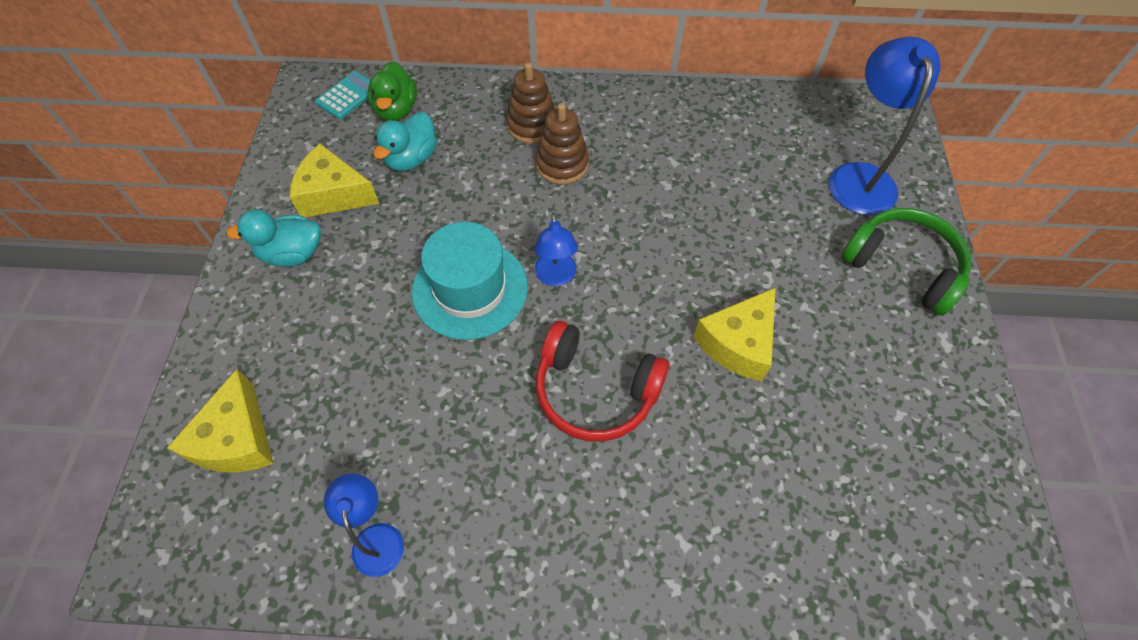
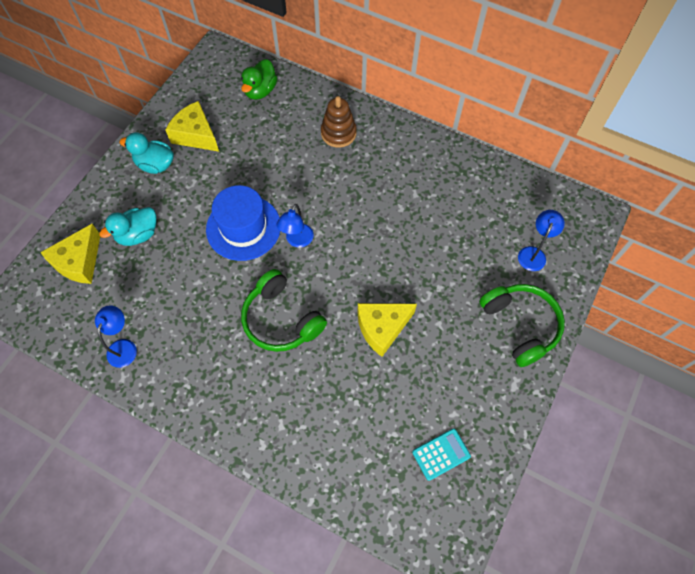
camera: 25 degrees right, 5 degrees up
(348, 96) = (236, 70): turquoise calculator -> turquoise calculator (441, 454)
(411, 159) = (252, 128): turquoise duck -> turquoise duck (138, 234)
(470, 289) = (243, 227): turquoise hat -> blue hat
(562, 164) = (342, 168): brown stacking toy -> none
(595, 391) = (281, 319): red headphones -> green headphones
(859, 177) = (533, 253): blue lamp -> blue lamp, size x0.57

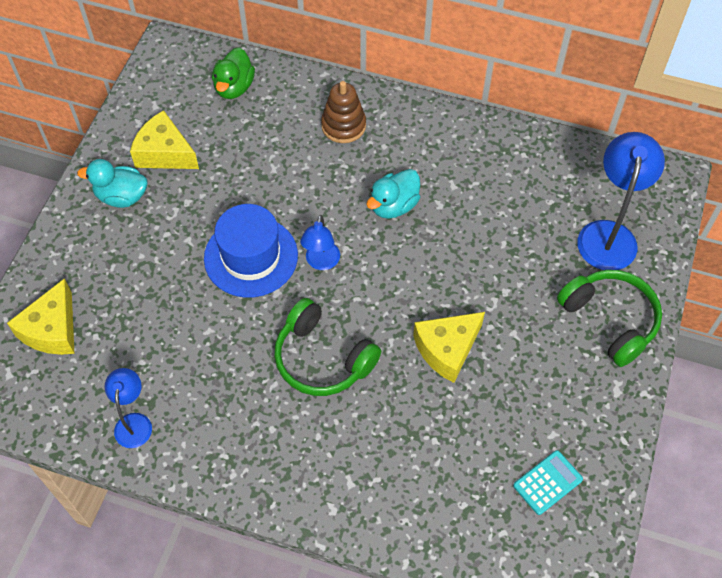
camera: 10 degrees left, 5 degrees down
(138, 234) = (120, 285): turquoise duck -> turquoise duck (393, 205)
(533, 253) = (608, 234): blue lamp -> blue lamp, size x1.75

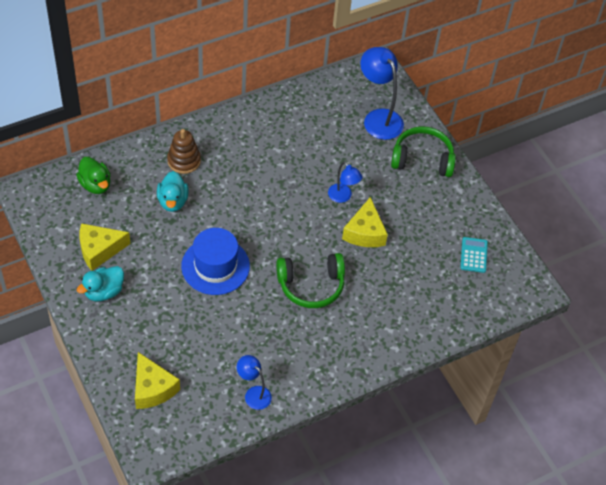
camera: 50 degrees left, 5 degrees down
(321, 262) = (255, 240): blue lamp -> blue lamp (343, 197)
(393, 205) = (259, 183): turquoise duck -> turquoise duck (173, 201)

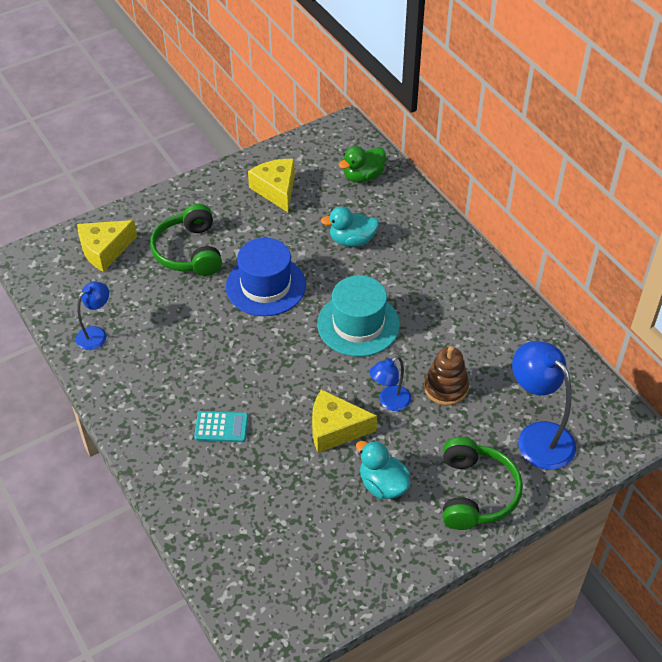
camera: 90 degrees right, 5 degrees down
(104, 292) = (223, 199): turquoise duck -> turquoise duck (383, 485)
(184, 161) = (413, 244): brown stacking toy -> brown stacking toy (446, 388)
(265, 207) = (358, 324): none -> turquoise hat
(311, 285) = (246, 377): green headphones -> green headphones (189, 252)
(378, 118) = (537, 436): blue lamp -> blue lamp turned 90 degrees counterclockwise
(474, 255) = (315, 561): turquoise calculator -> turquoise calculator (221, 427)

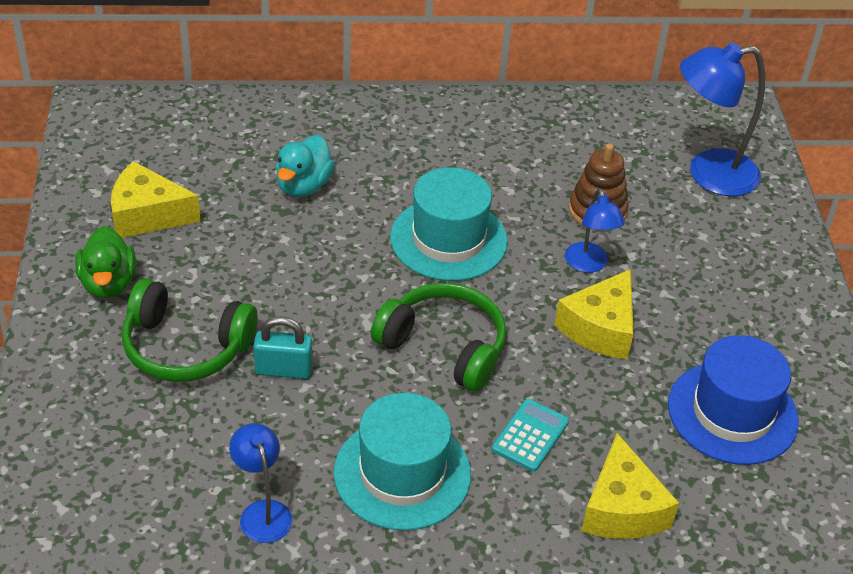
camera: 65 degrees left, 5 degrees down
(105, 250) = (97, 441): yellow cheese -> yellow cheese (622, 508)
(157, 380) = (402, 473): none -> turquoise hat
(200, 298) = (283, 370): none -> turquoise padlock
(265, 286) = (316, 295): blue hat -> blue hat (732, 413)
(363, 176) = (199, 129): green duck -> green duck (108, 283)
(383, 485) = (707, 322): turquoise duck -> none
(475, 493) = (758, 253): green headphones -> green headphones (444, 346)

